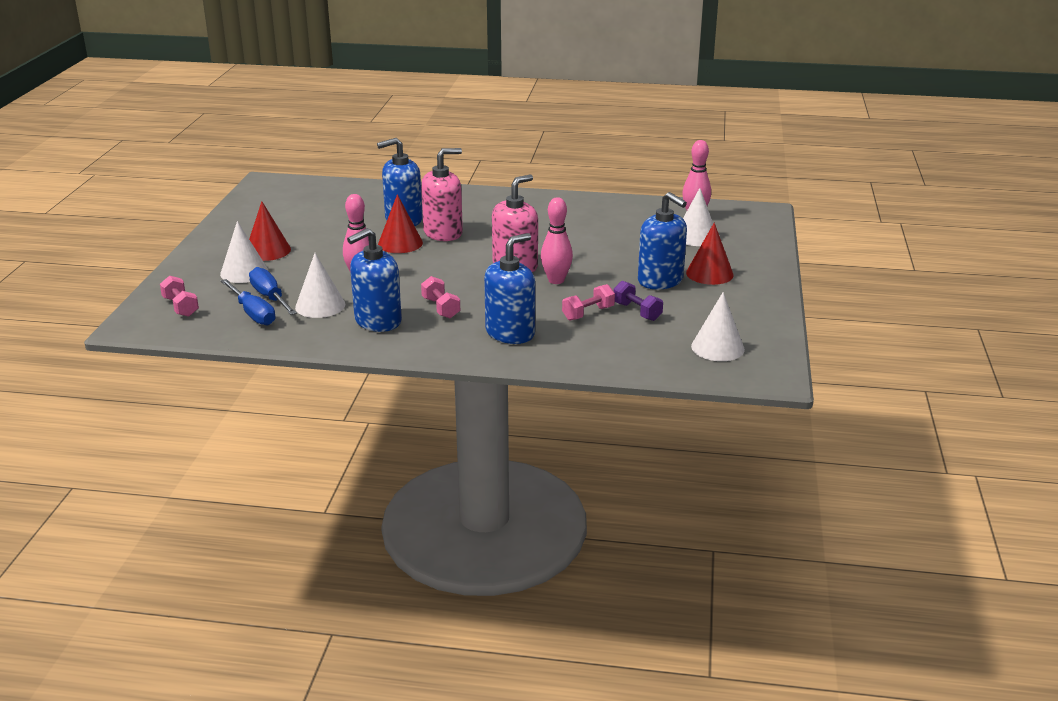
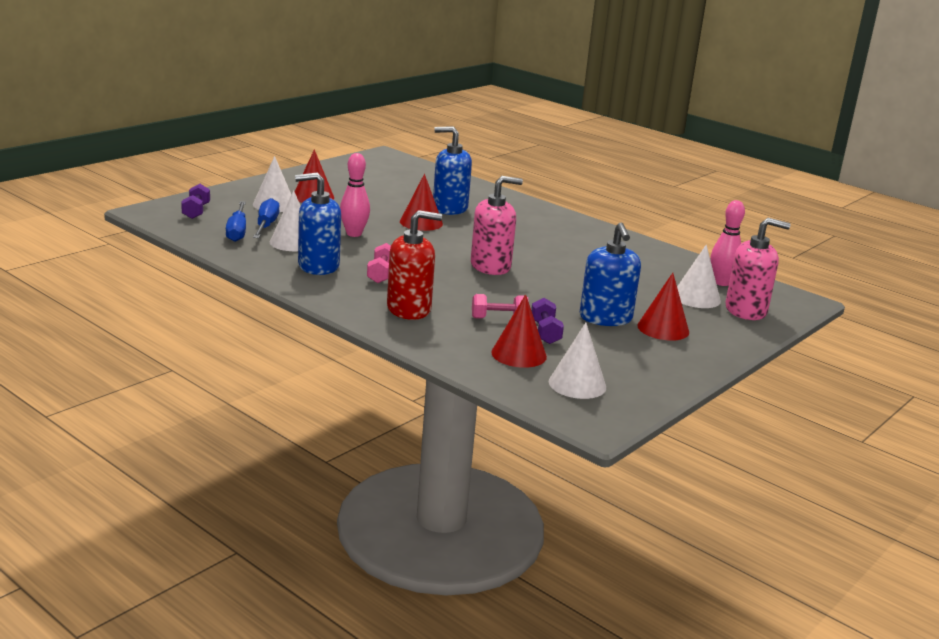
camera: 30 degrees right, 5 degrees down
(181, 307) = (196, 211): pink dumbbell -> purple dumbbell
(443, 233) = (467, 226): pink soap dispenser -> pink soap dispenser (746, 310)
(510, 333) = (409, 309): blue soap dispenser -> red soap dispenser
(556, 280) = (509, 287): pink bowling pin -> none
(645, 339) = (519, 354): none -> red cone

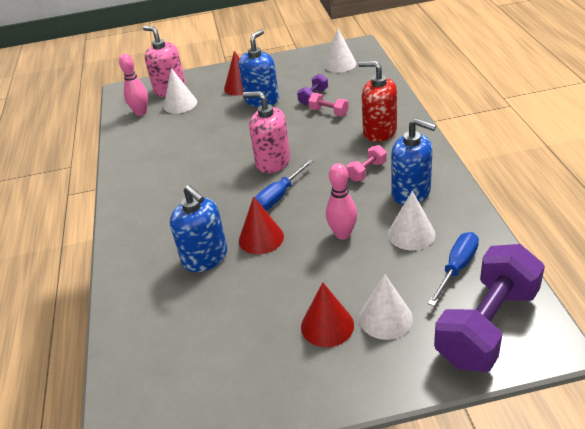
camera: 135 degrees left, 15 degrees up
(196, 211) = (487, 326): purple dumbbell -> purple dumbbell, size x2.29
(266, 225) = (420, 272): blue screwdriver -> blue screwdriver (279, 196)
(519, 354) = (348, 86): red cone -> none

